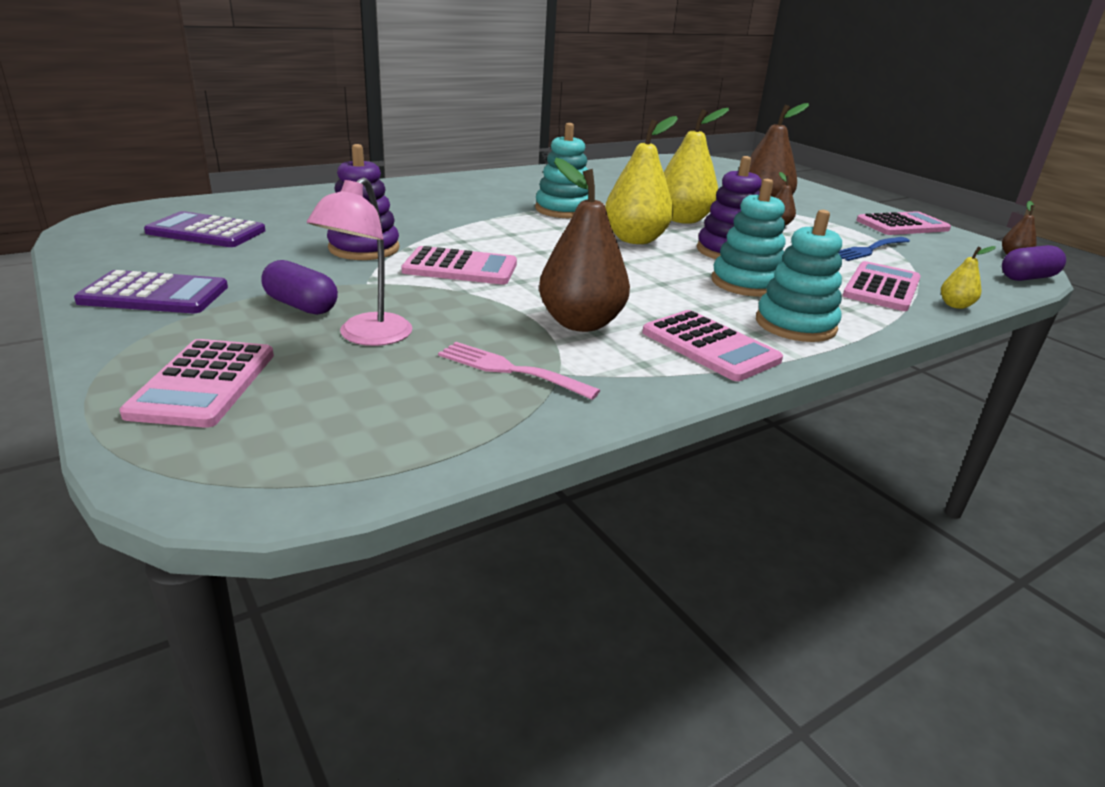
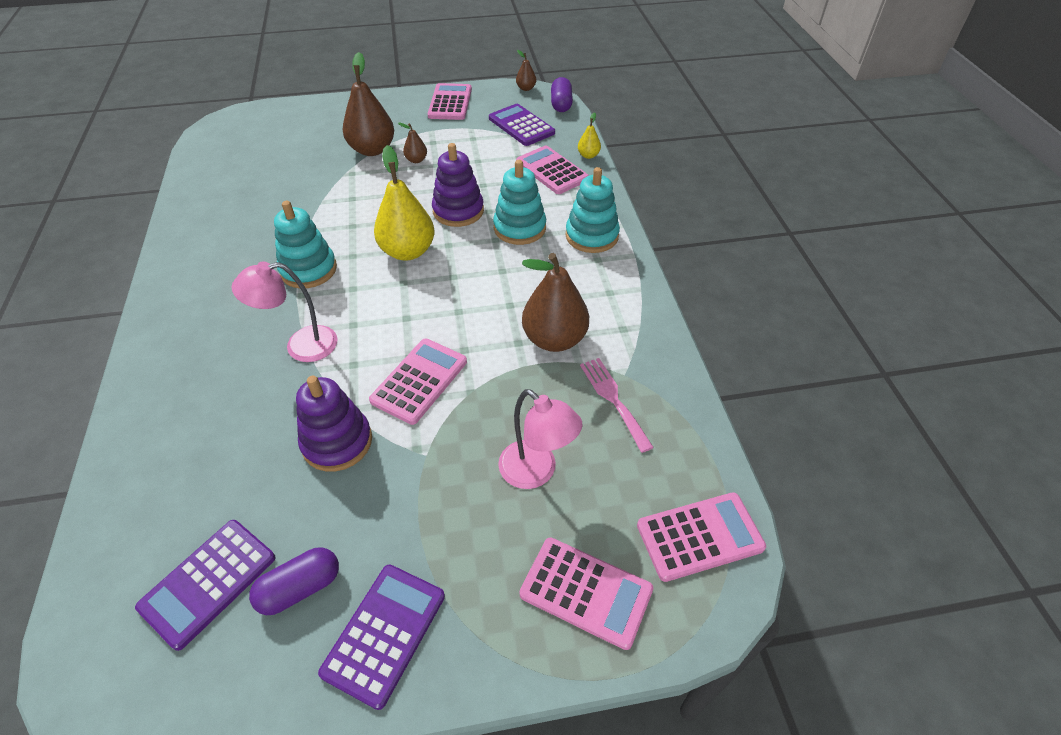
camera: 65 degrees left, 20 degrees up
(301, 306) = (458, 510): purple capsule -> purple capsule (300, 588)
(467, 221) = (301, 346): none -> pink lamp
(510, 370) = (613, 399): pink fork -> pink fork turned 105 degrees clockwise
(683, 219) = (376, 206): yellow pear -> none
(710, 346) = (609, 288): pink calculator -> pink calculator (699, 536)
(869, 250) = (487, 142): blue fork -> none
(935, 262) = (521, 126): none -> purple calculator

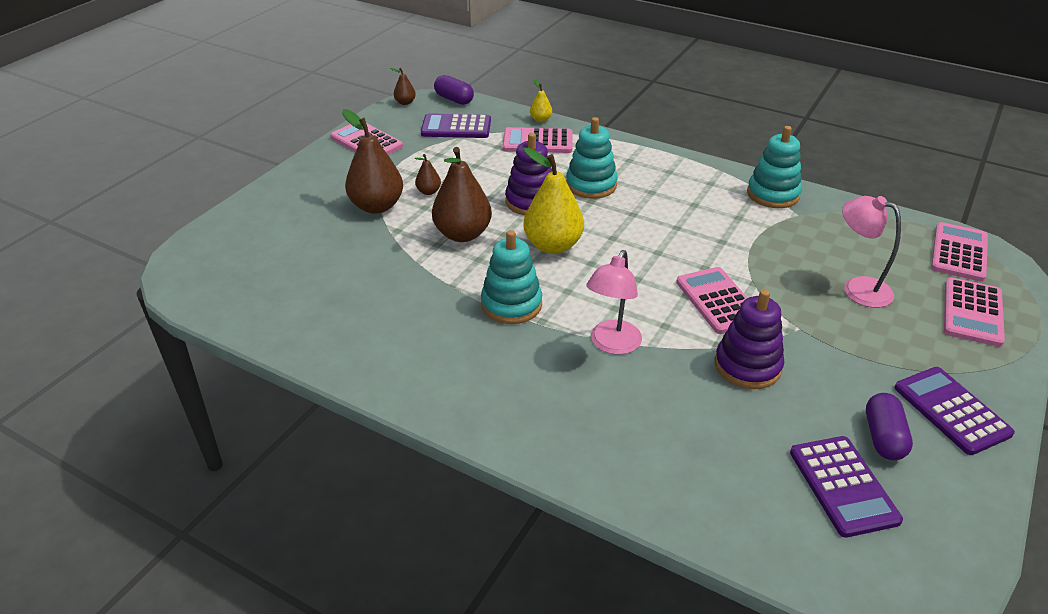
camera: 50 degrees left, 10 degrees down
(536, 472) = (857, 288): pink lamp -> pink lamp turned 135 degrees counterclockwise
(554, 339) = (735, 225): brown pear -> brown pear (462, 234)
(586, 592) = (972, 312): pink calculator -> pink calculator turned 135 degrees clockwise
(591, 236) = (640, 162): turquoise stacking toy -> turquoise stacking toy (773, 194)
(613, 399) = (818, 229): pink fork -> none

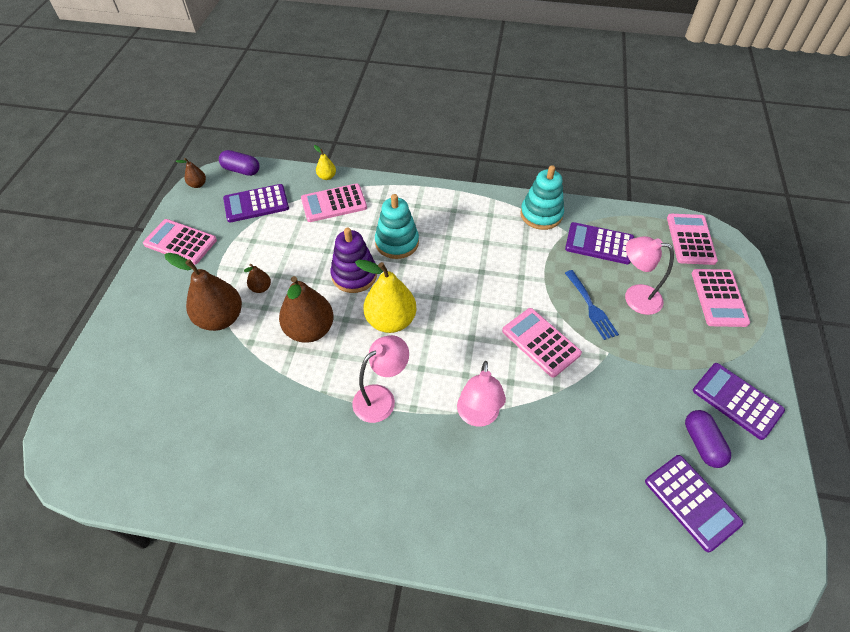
camera: 20 degrees left, 15 degrees up
(511, 304) = (381, 398): turquoise stacking toy -> pink lamp
(747, 366) = (585, 404): purple stacking toy -> none
(796, 285) = (591, 307): none -> blue fork
(834, 233) = (599, 244): none -> purple calculator

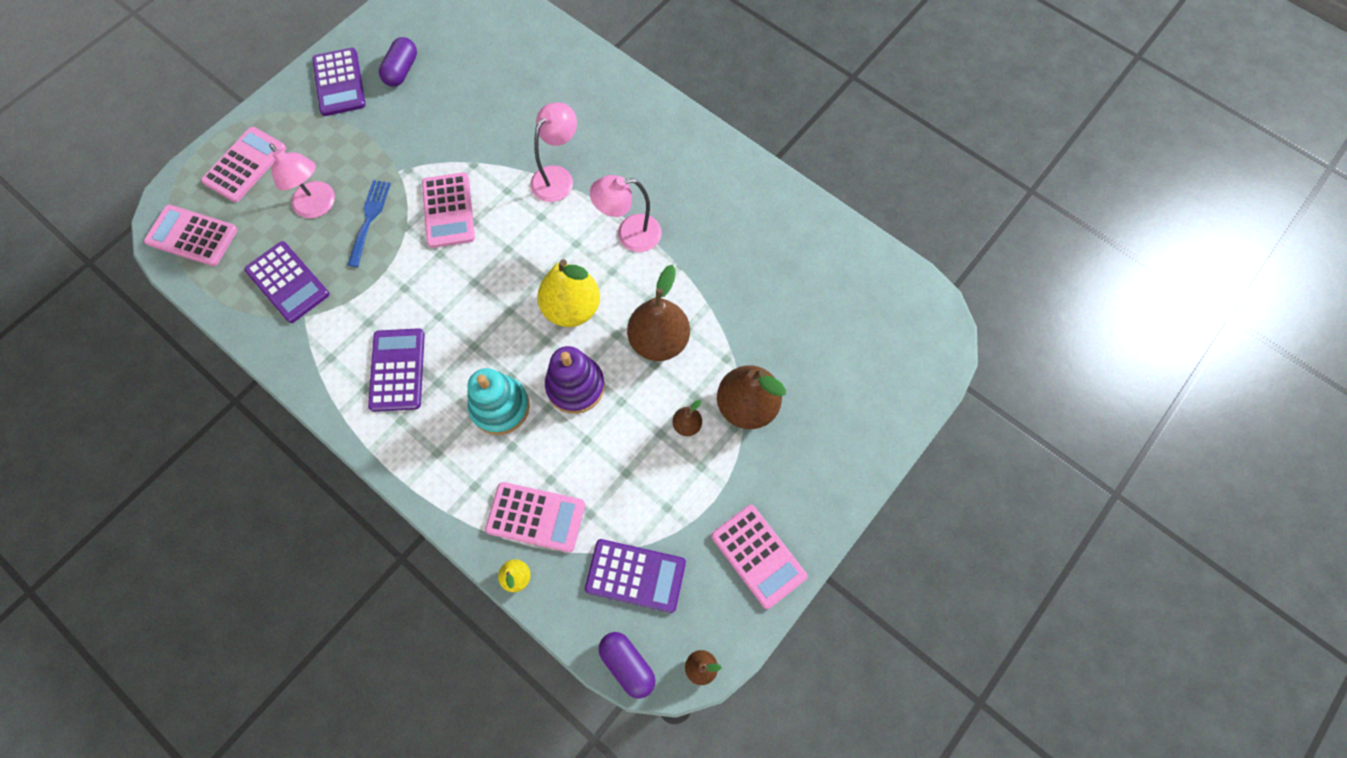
camera: 150 degrees left, 15 degrees up
(541, 214) = (308, 355): turquoise stacking toy -> none
(690, 239) = (192, 236): pink calculator -> pink calculator turned 75 degrees clockwise
(692, 502) = (452, 43): purple calculator -> purple calculator (397, 370)

